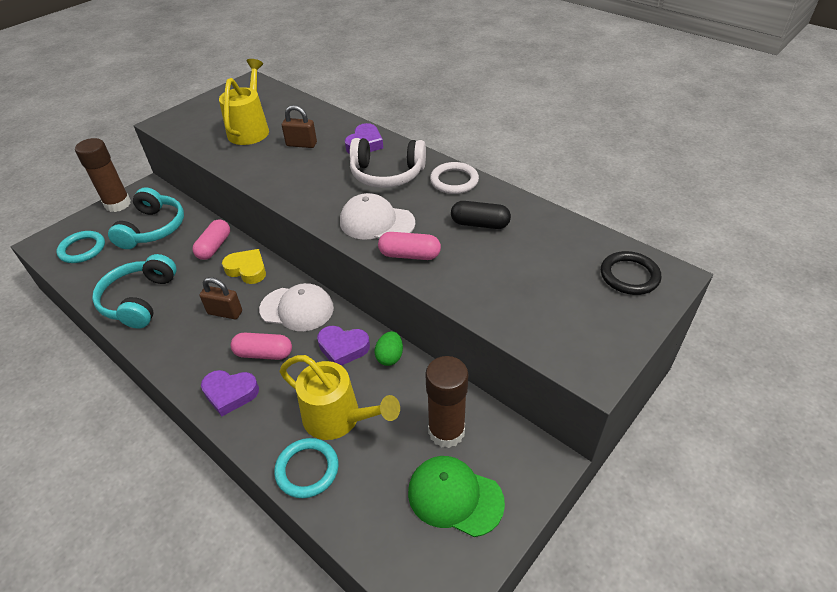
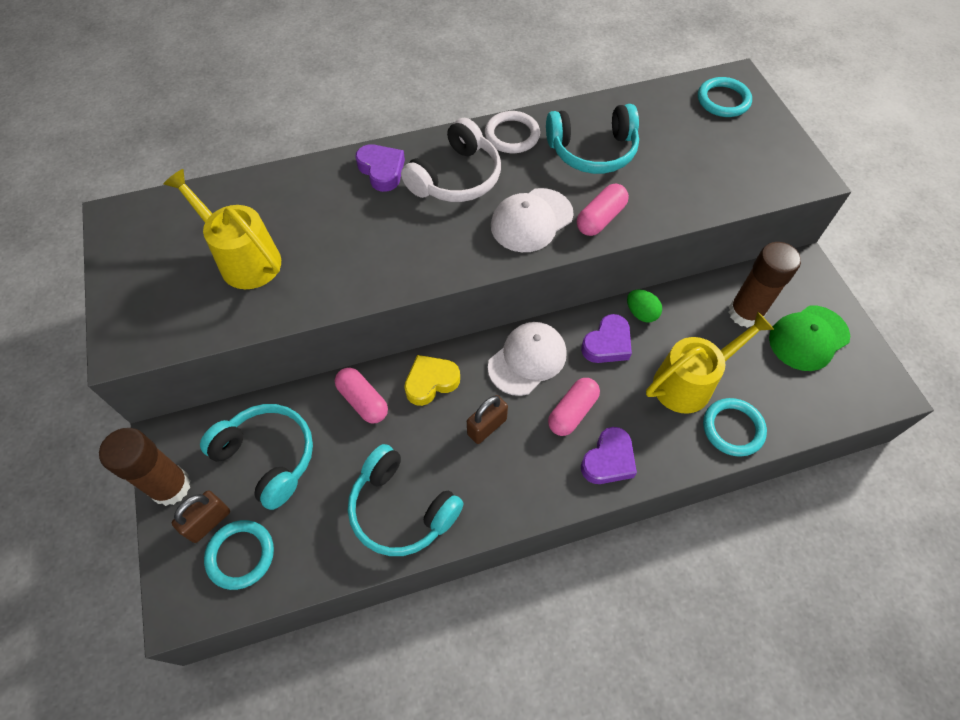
camera: 60 degrees left, 15 degrees up
(301, 144) = (328, 223): brown padlock -> brown padlock (208, 522)
(480, 224) = (592, 150): black capsule -> turquoise headphones
(629, 276) = (723, 100): black ring -> turquoise ring

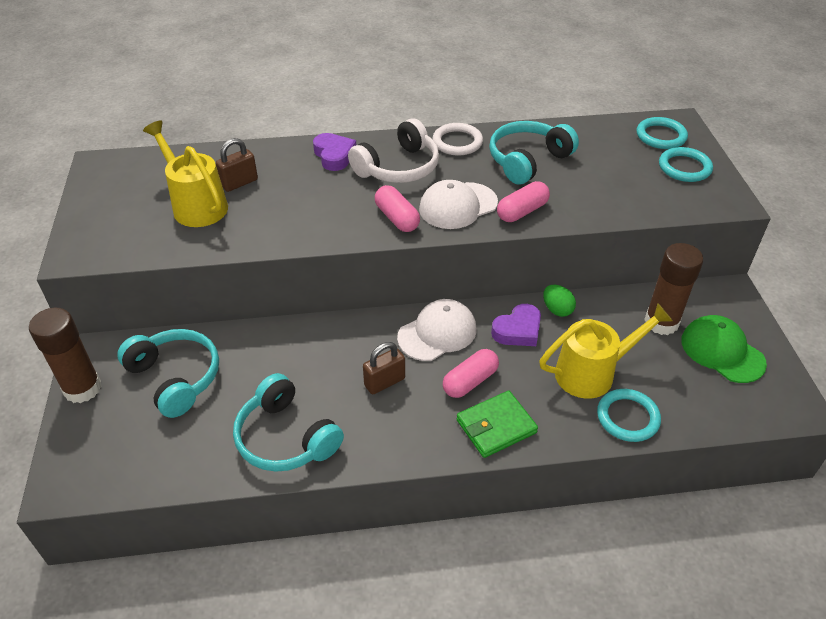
camera: 10 degrees right, 15 degrees down
(208, 522) = (107, 421): brown padlock -> brown padlock (239, 183)
(240, 555) = (127, 452): turquoise ring -> turquoise ring (684, 167)
(363, 401) = (275, 345): pink capsule -> pink capsule (397, 218)
(431, 382) = (341, 339): yellow heart -> none
(592, 150) = (528, 161): turquoise headphones -> turquoise headphones turned 135 degrees clockwise
(608, 460) = (496, 426): purple heart -> green wallet
(808, 338) = (722, 351): green cap -> green cap turned 75 degrees clockwise

